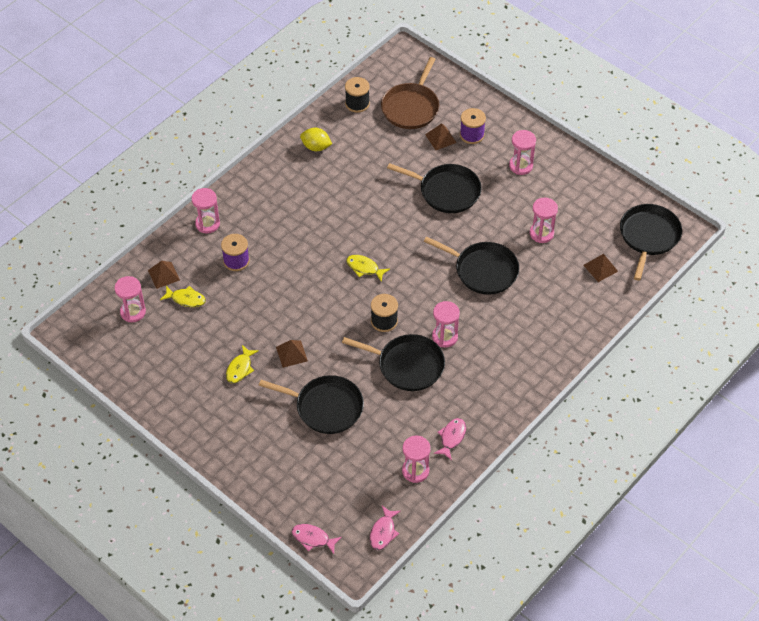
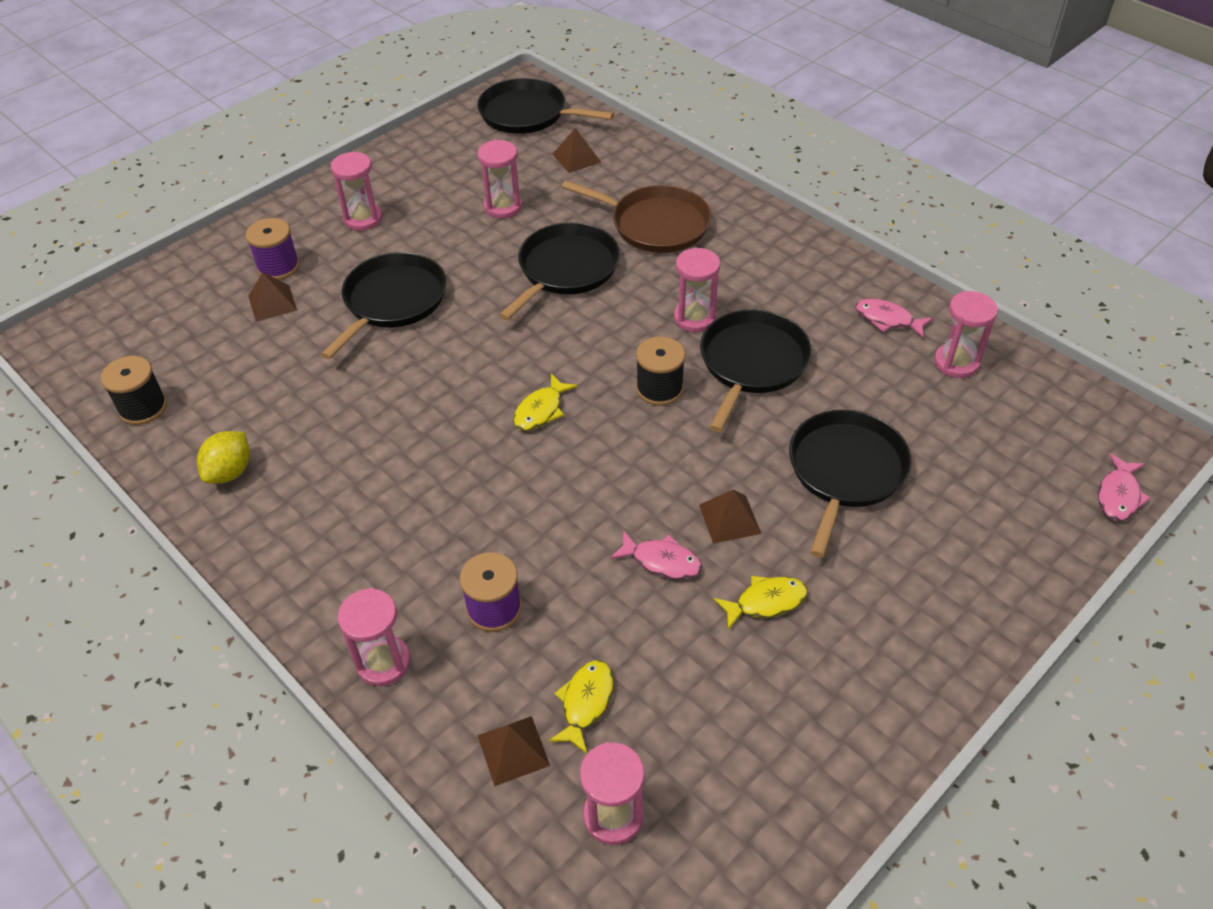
camera: 85 degrees left, 5 degrees down
(240, 368) = (766, 602): yellow fish -> yellow fish turned 45 degrees counterclockwise
(383, 532) = (1080, 405): pink fish -> pink fish (662, 561)
(411, 107) = (185, 335): brown pan -> brown pan (655, 224)

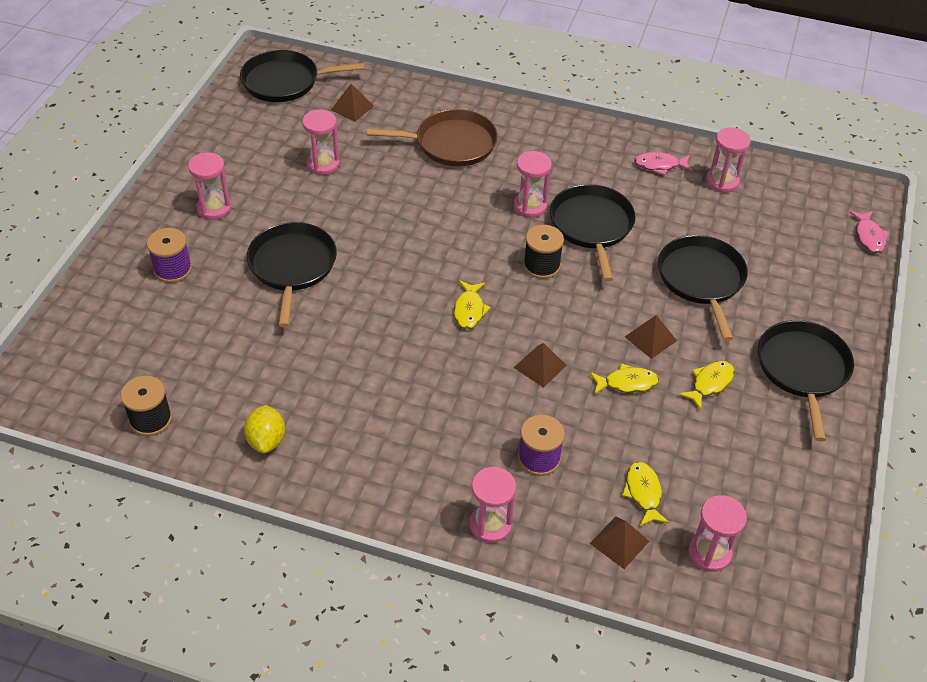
camera: 30 degrees left, 0 degrees up
(272, 303) = (192, 300): brown pyramid -> brown pyramid (540, 366)
(565, 270) = (409, 199): black pan -> black pan (802, 369)
(662, 561) = (627, 383): pink fish -> yellow fish

